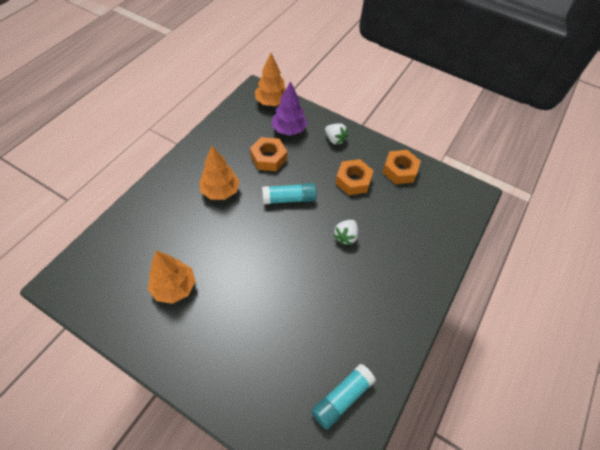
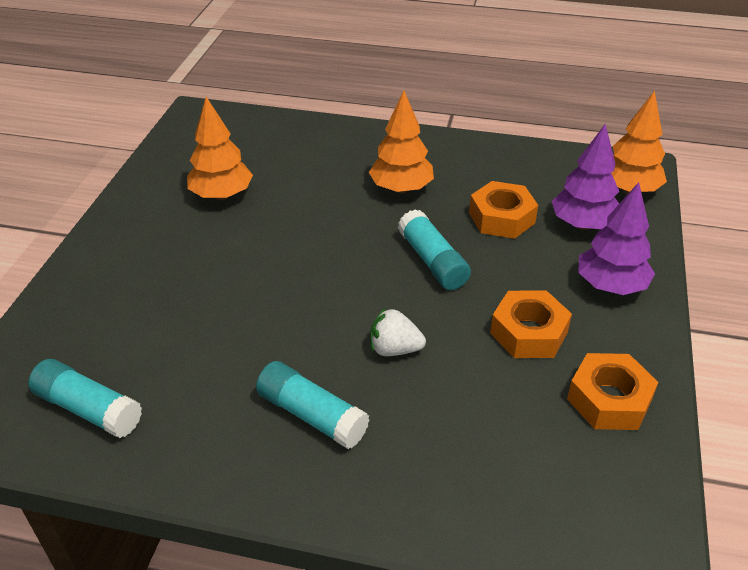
camera: 75 degrees right, 15 degrees down
(335, 139) = (610, 286): white strawberry -> purple tree
(377, 285) = (311, 415): none -> turquoise glue stick

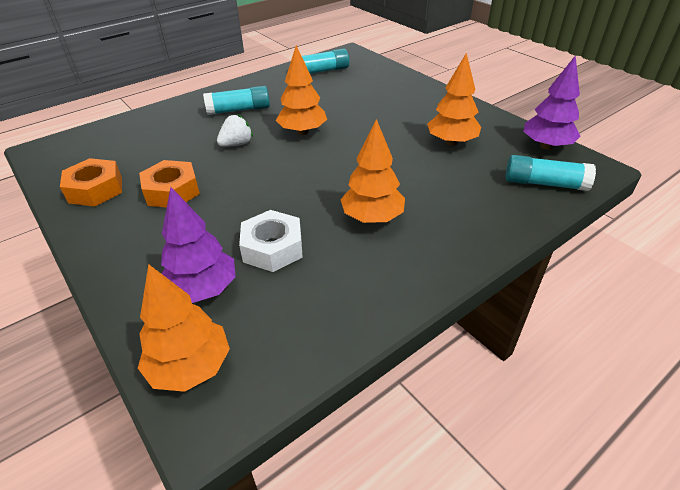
camera: 130 degrees right, 0 degrees up
(307, 311) = (302, 132): none -> orange tree
(432, 261) = (277, 189): turquoise glue stick -> turquoise glue stick (544, 183)
(501, 218) = (273, 248): orange nut -> white nut
(610, 286) = (138, 252): purple tree -> purple tree (546, 146)

